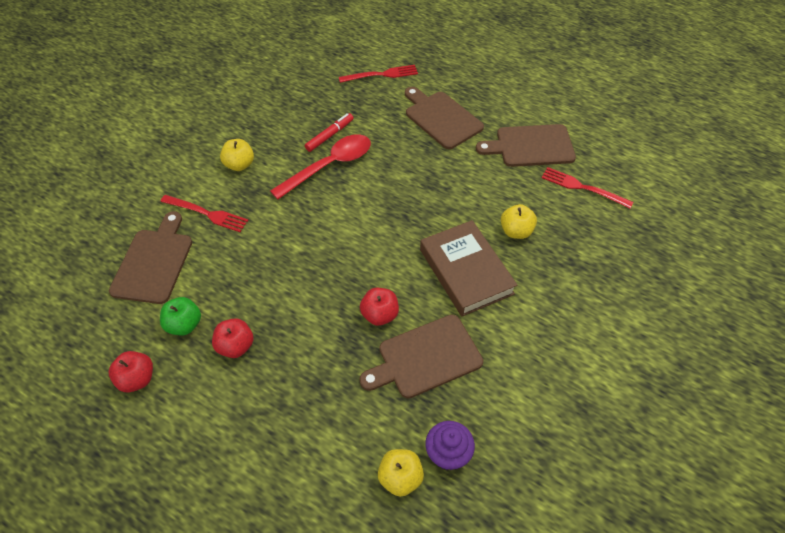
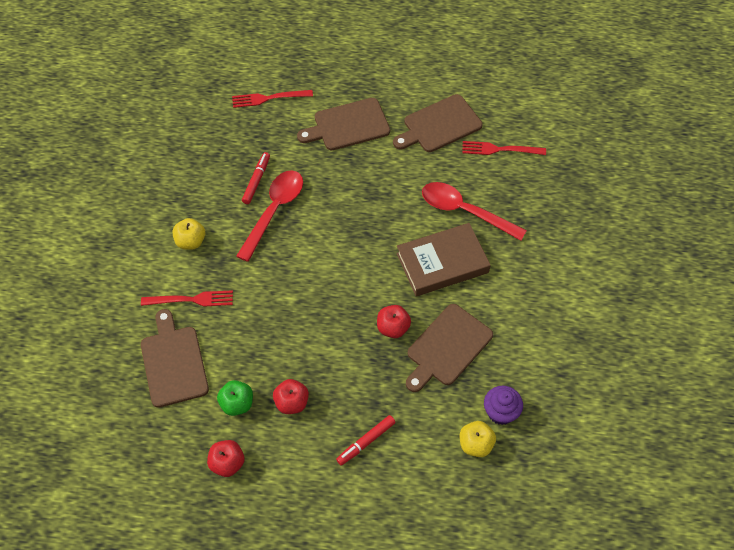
camera: 25 degrees left, 5 degrees up
(284, 420) = (366, 442): none -> red marker
(382, 74) = (268, 98): red fork -> red fork turned 150 degrees counterclockwise
(441, 118) = (348, 125): brown cutting board -> brown cutting board turned 45 degrees counterclockwise
(466, 271) = (442, 263): brown book -> brown book turned 60 degrees counterclockwise
(516, 231) = (465, 211): yellow apple -> red spoon

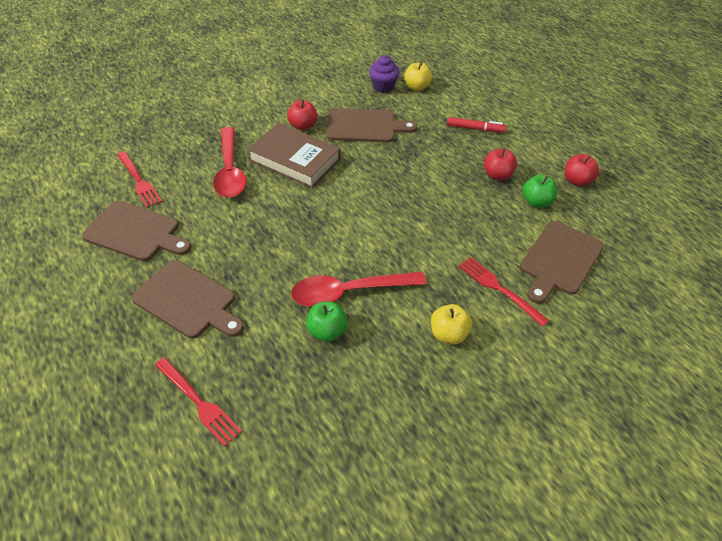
camera: 130 degrees left, 10 degrees down
(256, 180) = (327, 331): red marker -> green apple
(393, 328) = (380, 157): red apple -> red apple (303, 126)

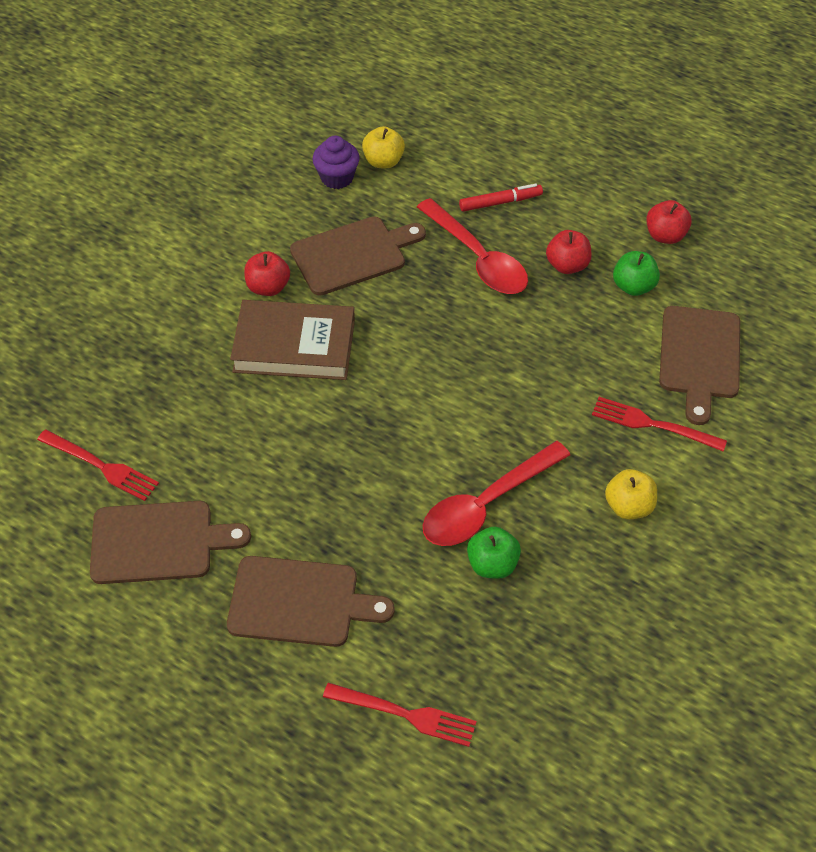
camera: 25 degrees left, 5 degrees up
(230, 171) = (218, 398): red spoon -> red spoon (478, 258)

